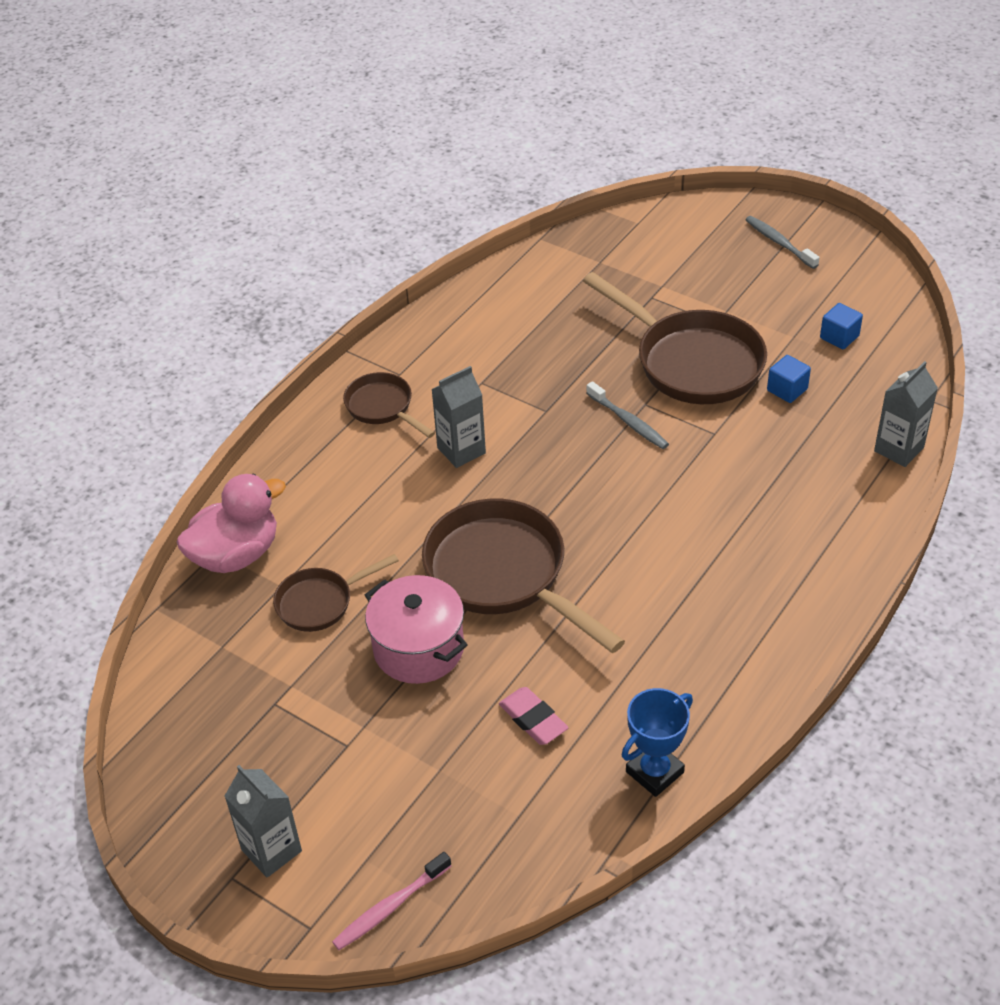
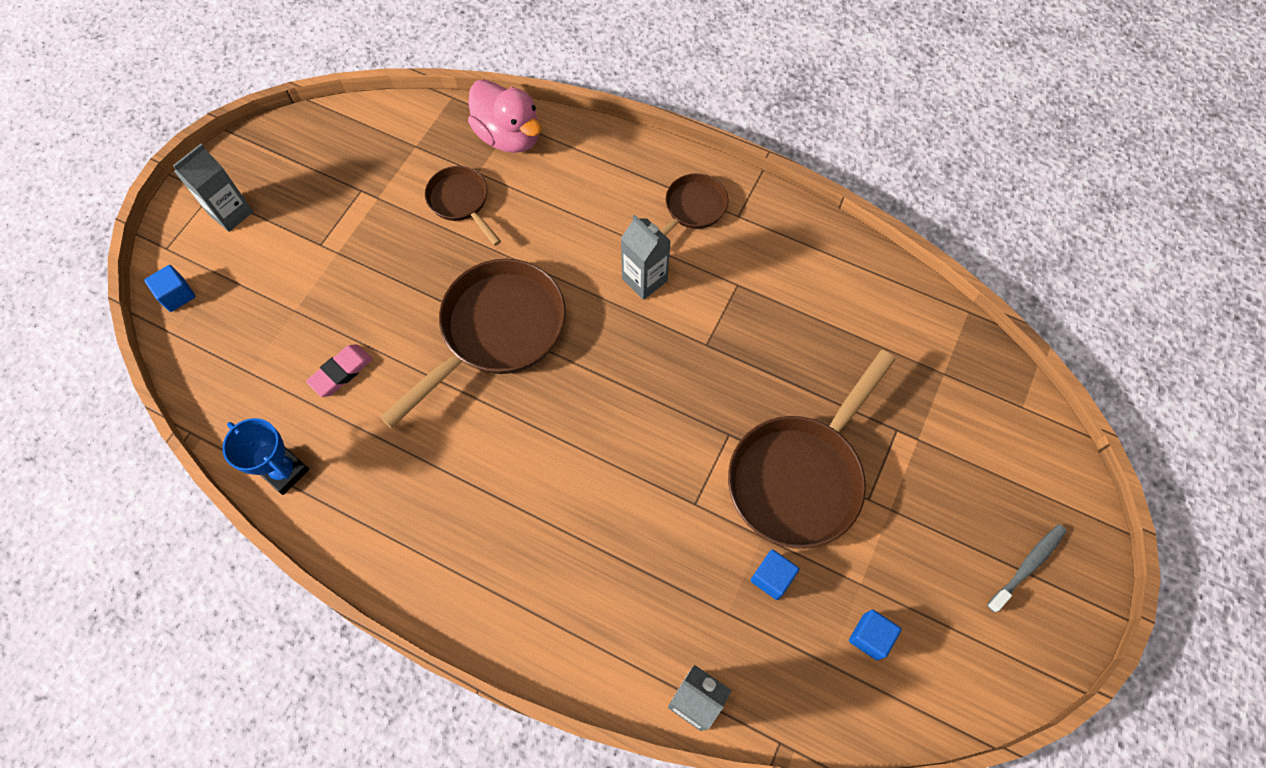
camera: 80 degrees right, 20 degrees up
(390, 907) = (177, 295): pink toothbrush -> blue cube
(419, 648) = (414, 279): pink pot -> none
(628, 422) = (701, 420): grey toothbrush -> none

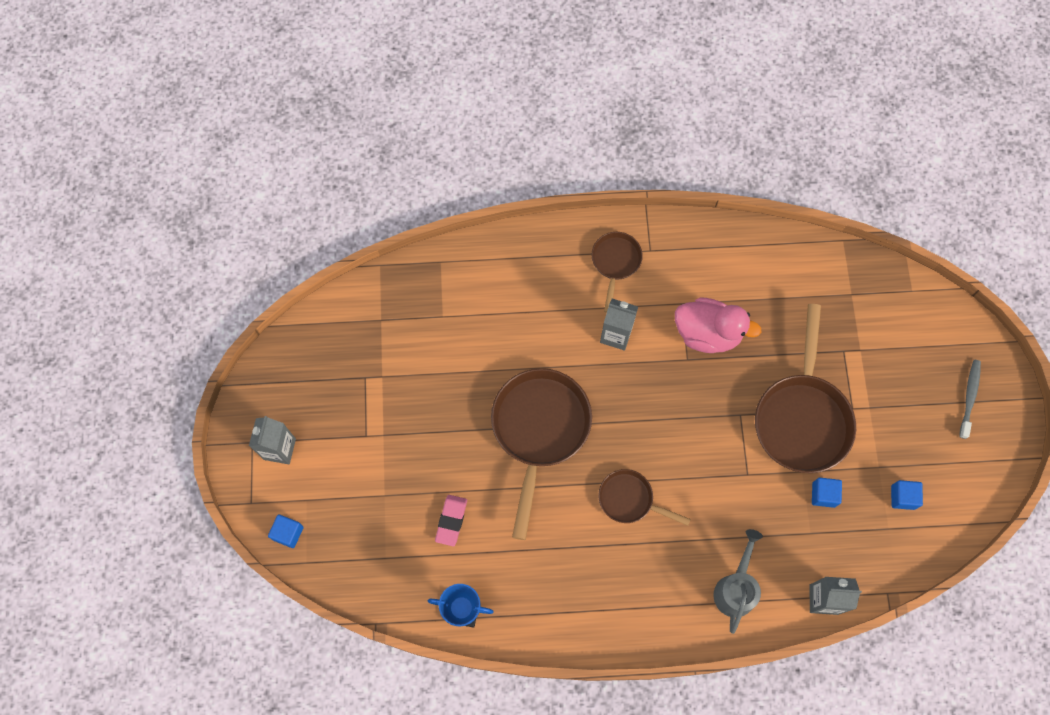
camera: 30 degrees left, 5 degrees up
(461, 202) = (446, 346): brown pan -> brown pan (630, 500)
(509, 136) = (445, 275): pink duck -> pink duck (707, 333)
(597, 625) = (735, 588): none -> grey watering can

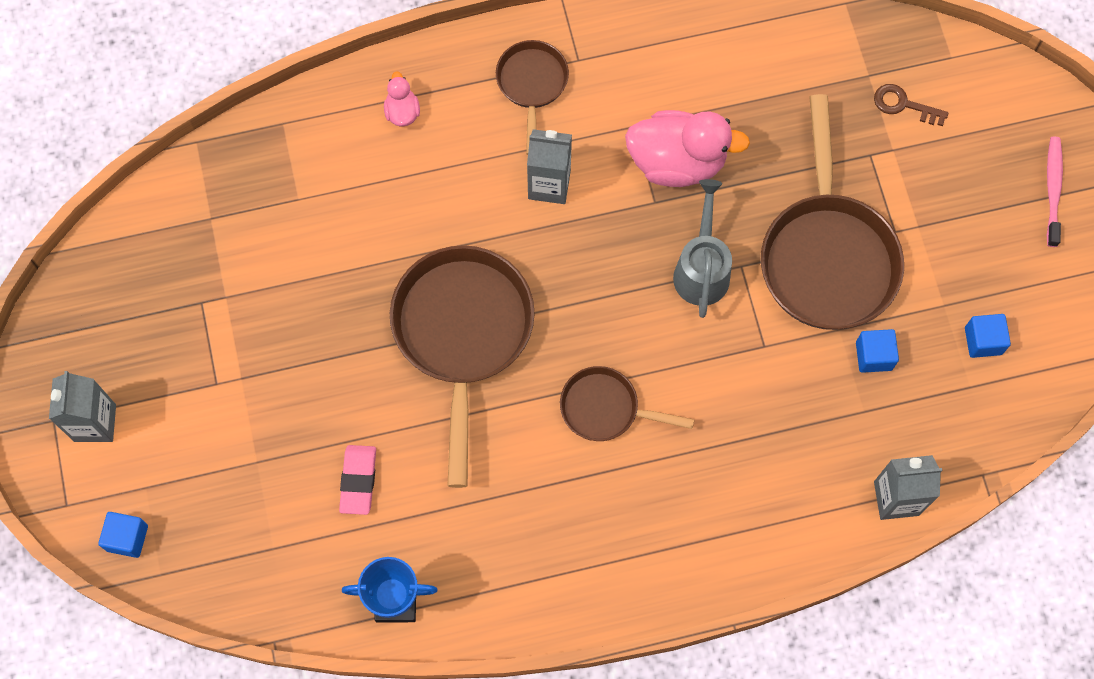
camera: 10 degrees left, 0 degrees up
(523, 267) = (402, 112): none -> pink duck
(735, 588) = (773, 504): grey watering can -> grey watering can (702, 269)
(872, 319) = (903, 105): none -> brown key
(969, 397) = (1053, 190): grey toothbrush -> pink toothbrush

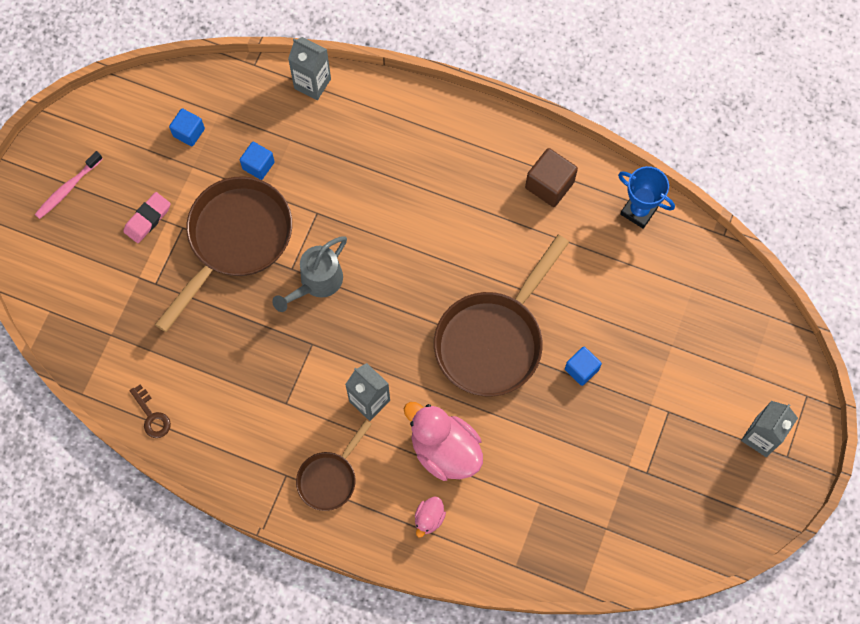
camera: 145 degrees left, 0 degrees up
(127, 538) = (779, 351): blue cube -> blue cube (581, 369)
(358, 481) = (616, 293): pink eraser -> pink eraser (147, 219)
(524, 563) = (549, 185): none -> brown cube
(606, 408) = (438, 239): brown pan -> none
(677, 162) = (277, 360): pink duck -> pink duck (444, 450)
(903, 105) = (107, 301): brown key -> brown key (152, 416)

